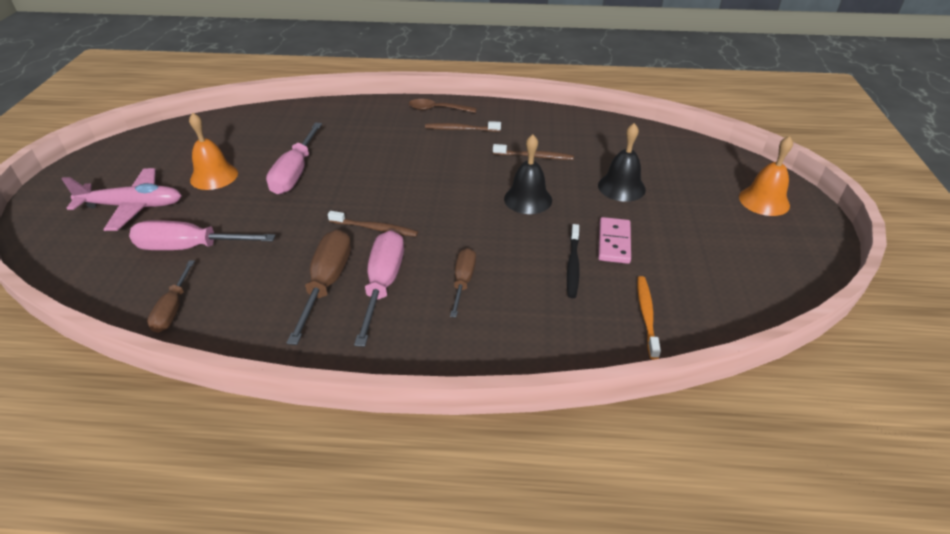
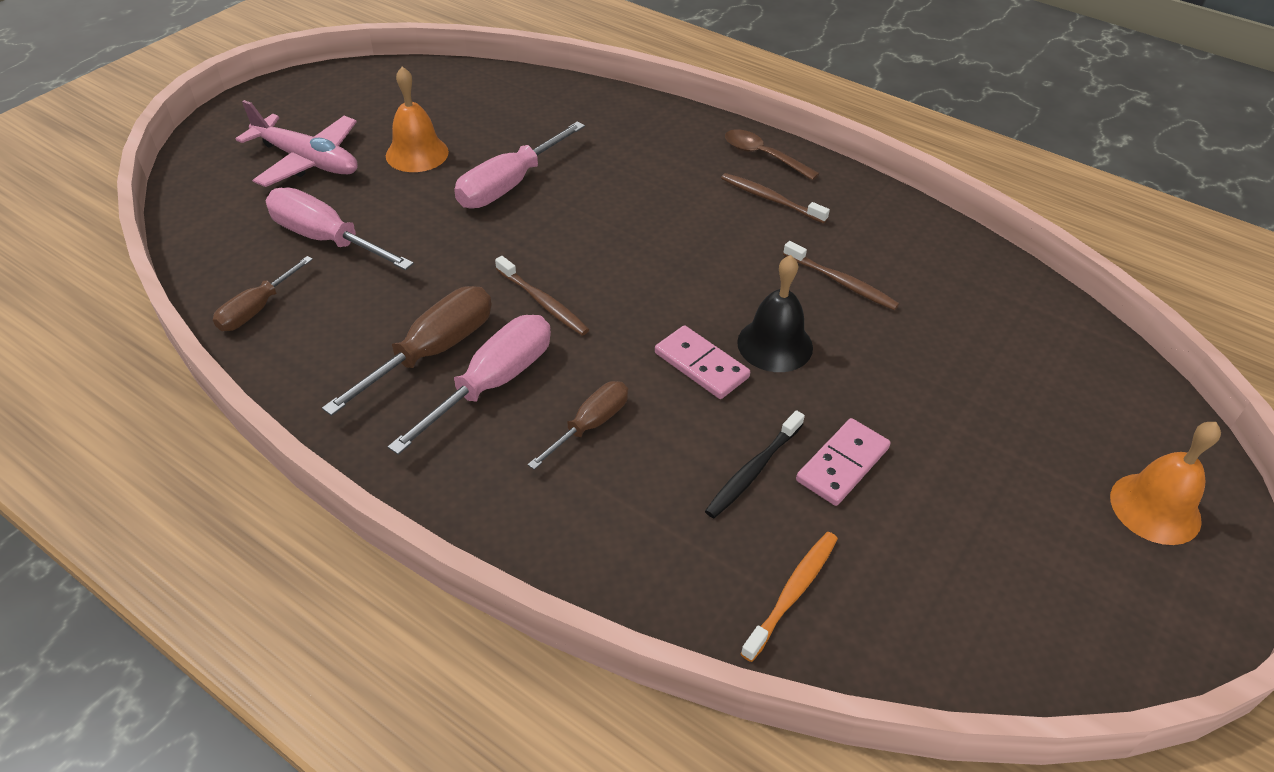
camera: 30 degrees right, 5 degrees up
(498, 225) = (701, 365): none -> pink domino
(621, 187) = (931, 384): black bell -> none

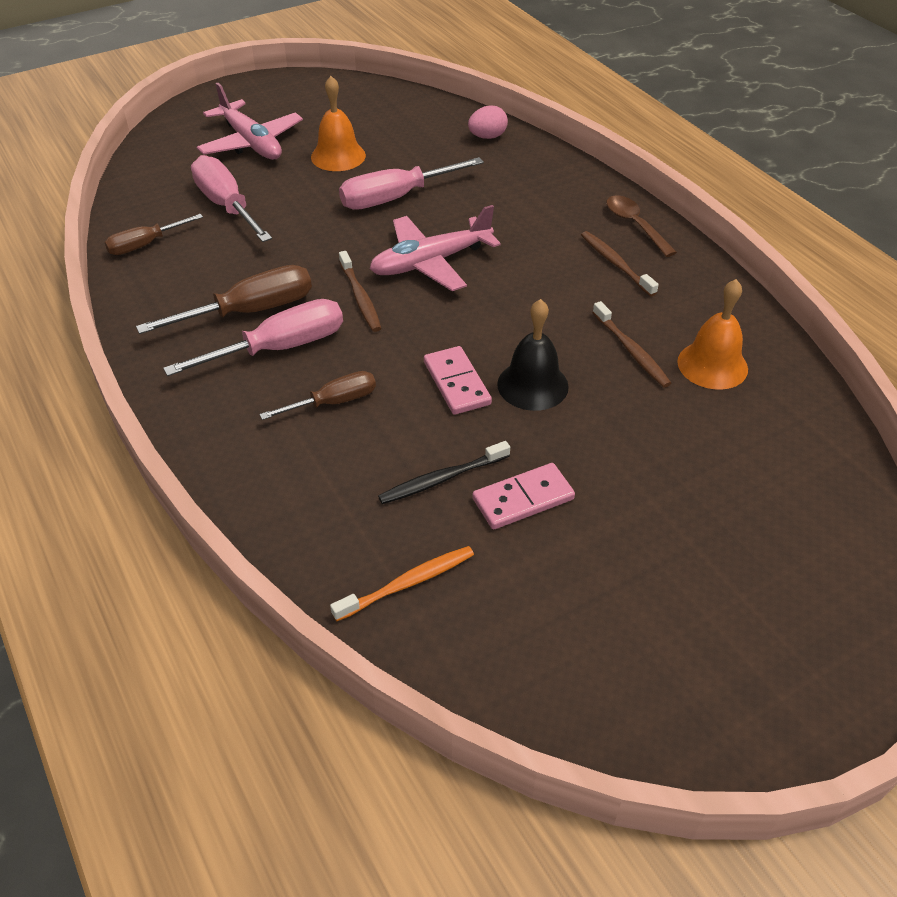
camera: 25 degrees right, 0 degrees up
(562, 98) = (487, 137): none -> pink egg
(591, 245) = (430, 263): none -> pink plane
(1155, 508) = (798, 634): orange bell -> orange bell (712, 365)

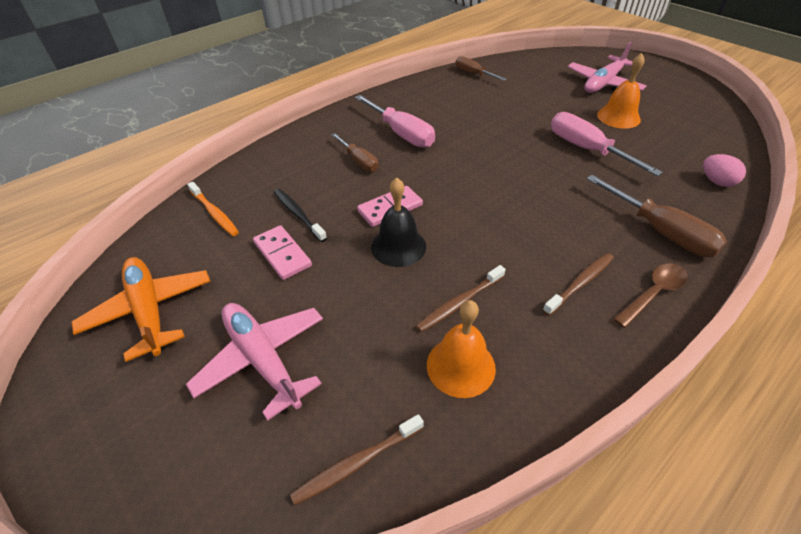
camera: 80 degrees right, 0 degrees up
(227, 206) = (528, 89): pink screwdriver -> none
(249, 311) = (430, 117): brown screwdriver -> brown screwdriver (660, 231)
(360, 297) = (463, 154): brown toothbrush -> brown toothbrush (357, 463)
(430, 263) = (518, 177): pink plane -> pink plane (262, 359)
(608, 649) = (149, 310): none -> orange plane

